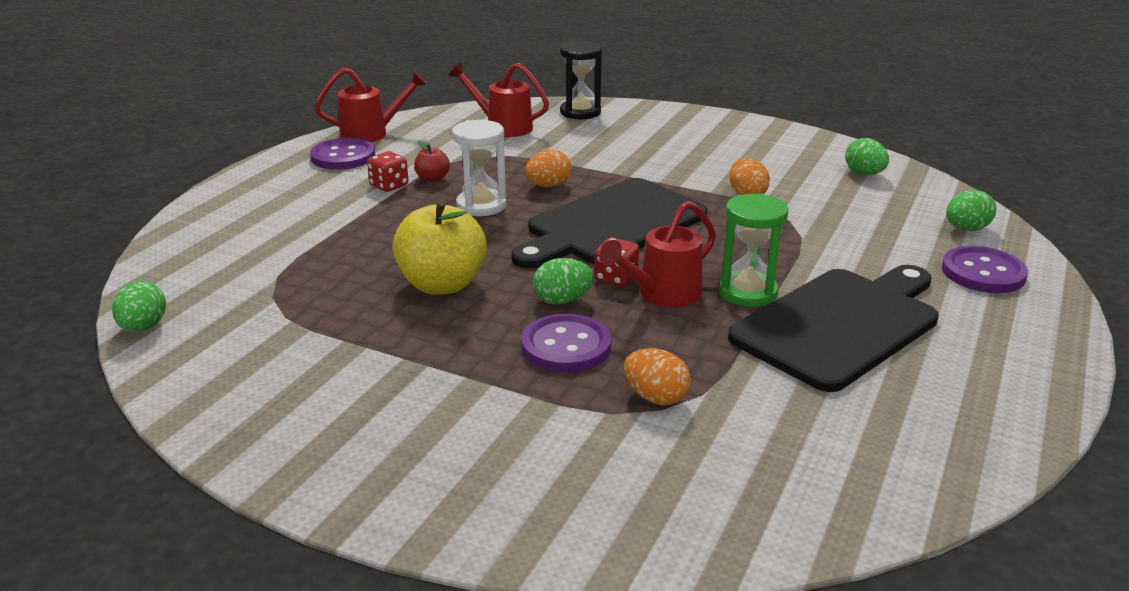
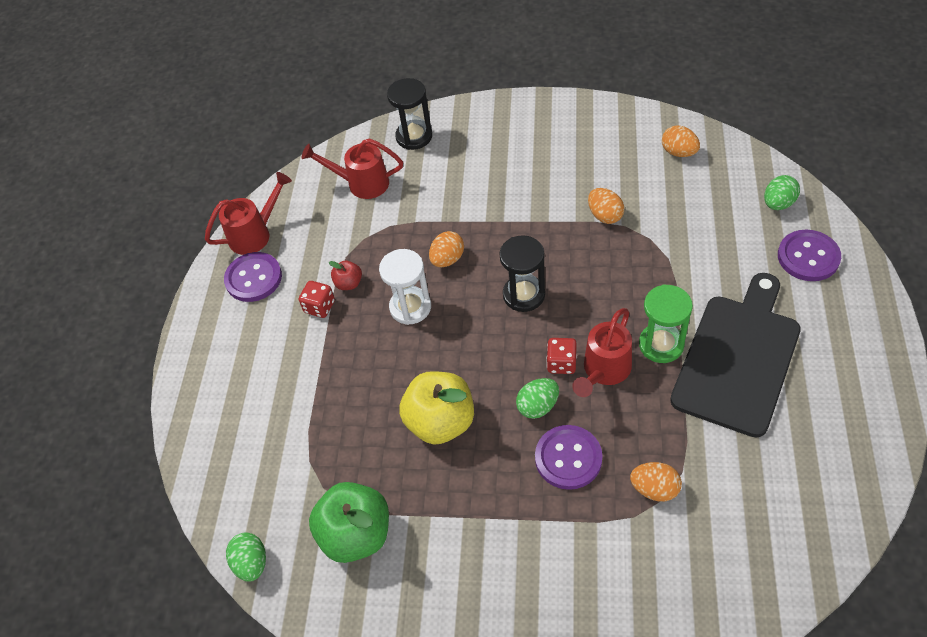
camera: 15 degrees left, 25 degrees up
(273, 337) = (356, 534): none -> green apple
(612, 224) = (524, 295): black cutting board -> black hourglass
(864, 174) = (679, 152): green egg -> orange egg

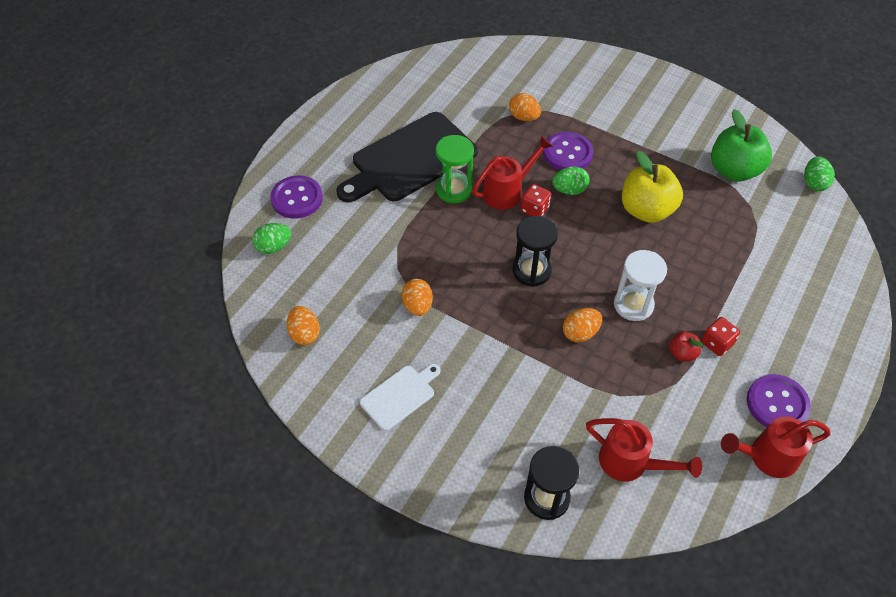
camera: 160 degrees left, 0 degrees up
(565, 147) = (400, 396): none -> white cutting board

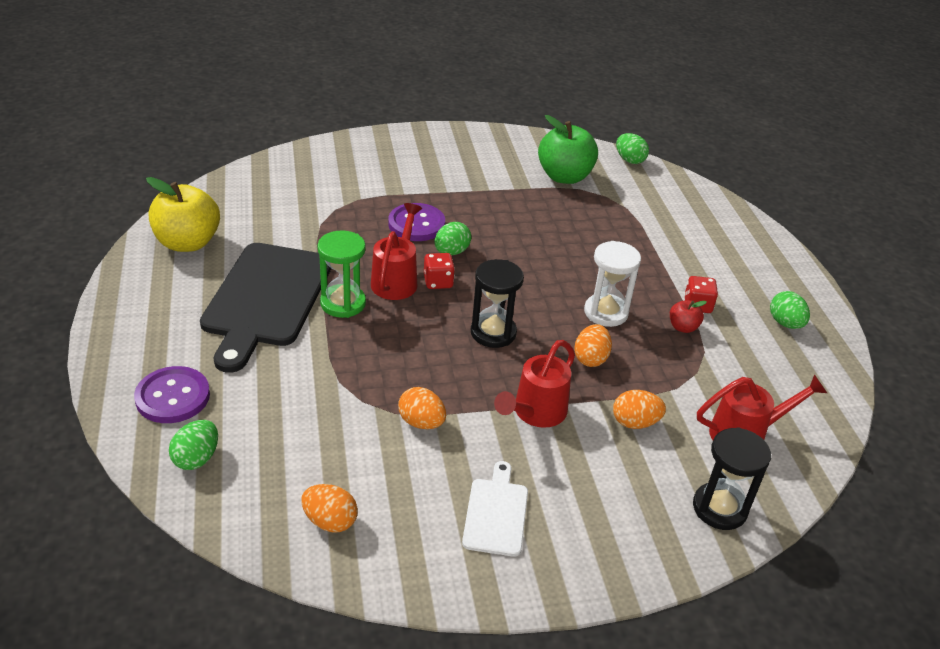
camera: 45 degrees left, 15 degrees down
(524, 117) = (343, 213): orange egg -> orange egg (635, 422)
(646, 210) = (532, 236): yellow apple -> yellow apple (188, 243)
(767, 457) = (823, 364): red watering can -> red watering can (535, 413)
(777, 404) = (785, 323): purple button -> green egg

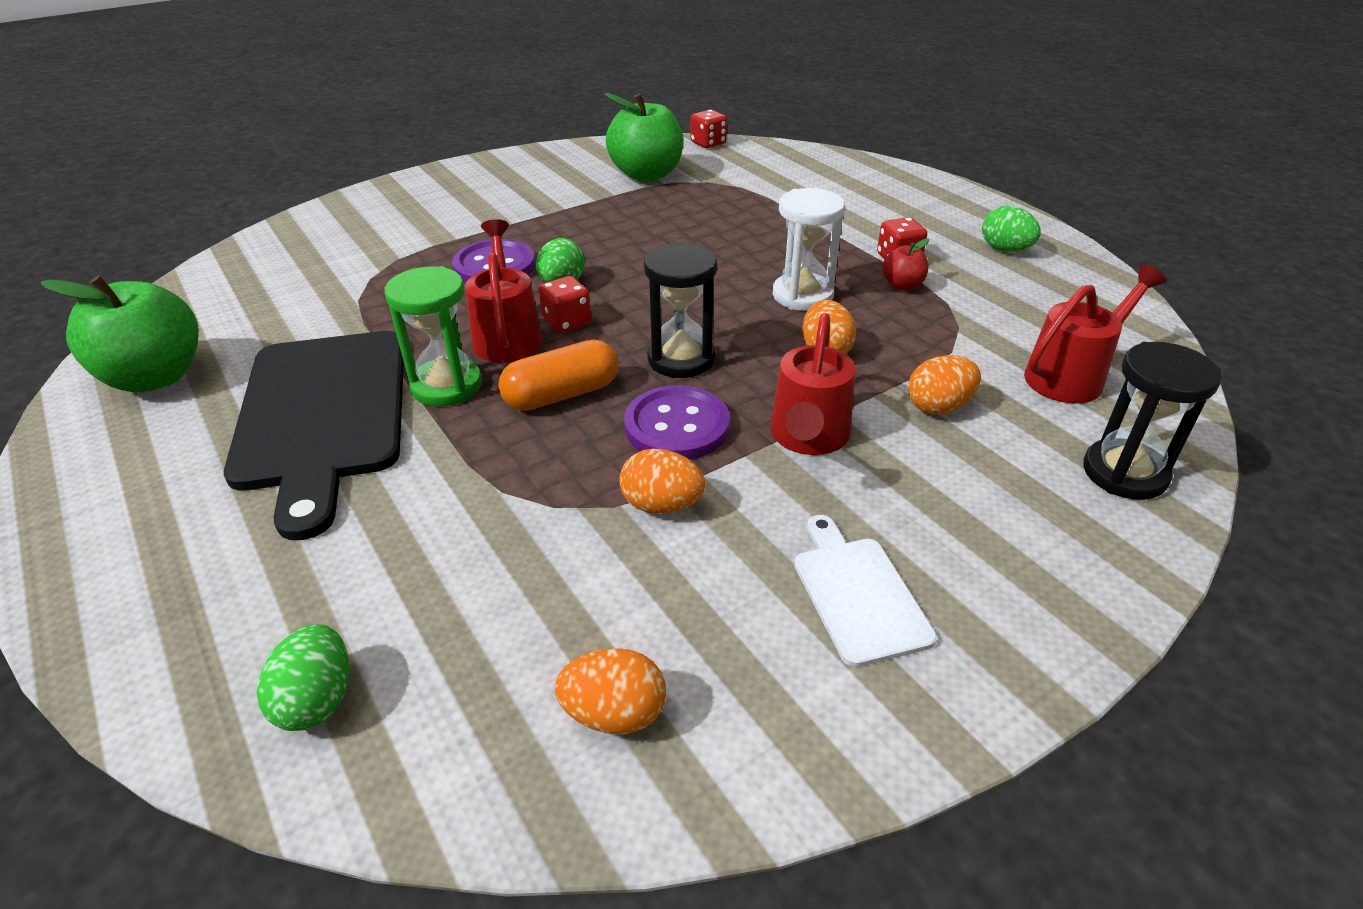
camera: 20 degrees left, 0 degrees up
(173, 397) = (225, 611): purple button -> purple button (677, 426)
(188, 243) = (155, 377): yellow apple -> green apple
(406, 332) = (562, 394): none -> orange capsule
(629, 160) = (708, 143): green egg -> red dice

